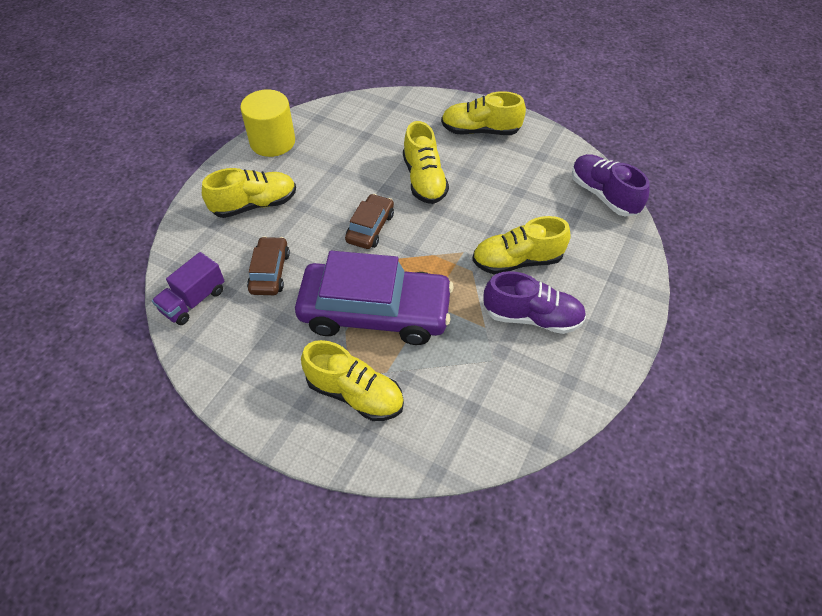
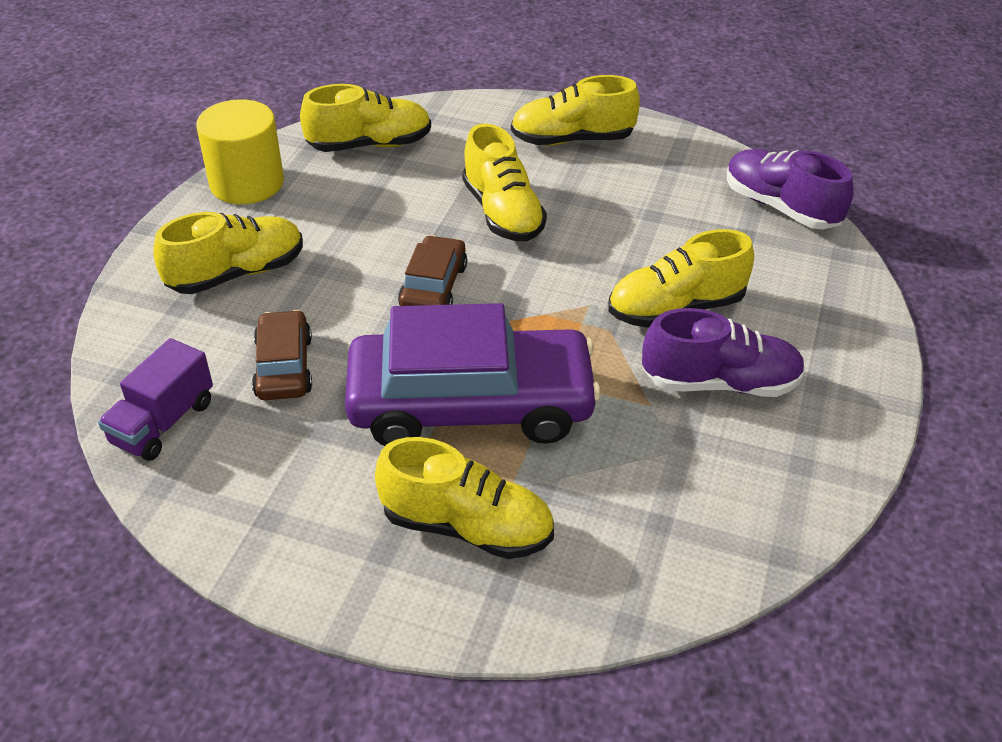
camera: 10 degrees left, 10 degrees down
(352, 121) = (369, 145): none -> yellow shoe

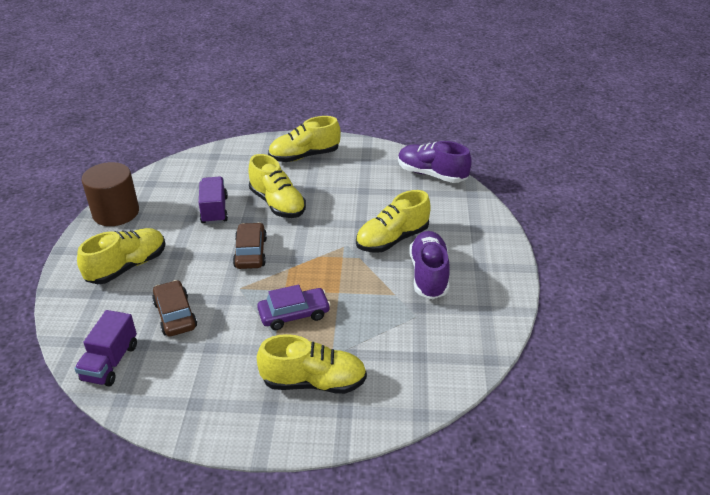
camera: 15 degrees left, 5 degrees down
(247, 183) = (116, 213): yellow cylinder -> brown cylinder
(369, 145) = (185, 178): yellow shoe -> none
(398, 206) = (214, 210): none -> purple truck
(471, 404) = (294, 314): purple car -> purple car, size x0.48
(720, 383) = (429, 275): purple shoe -> purple shoe turned 75 degrees counterclockwise

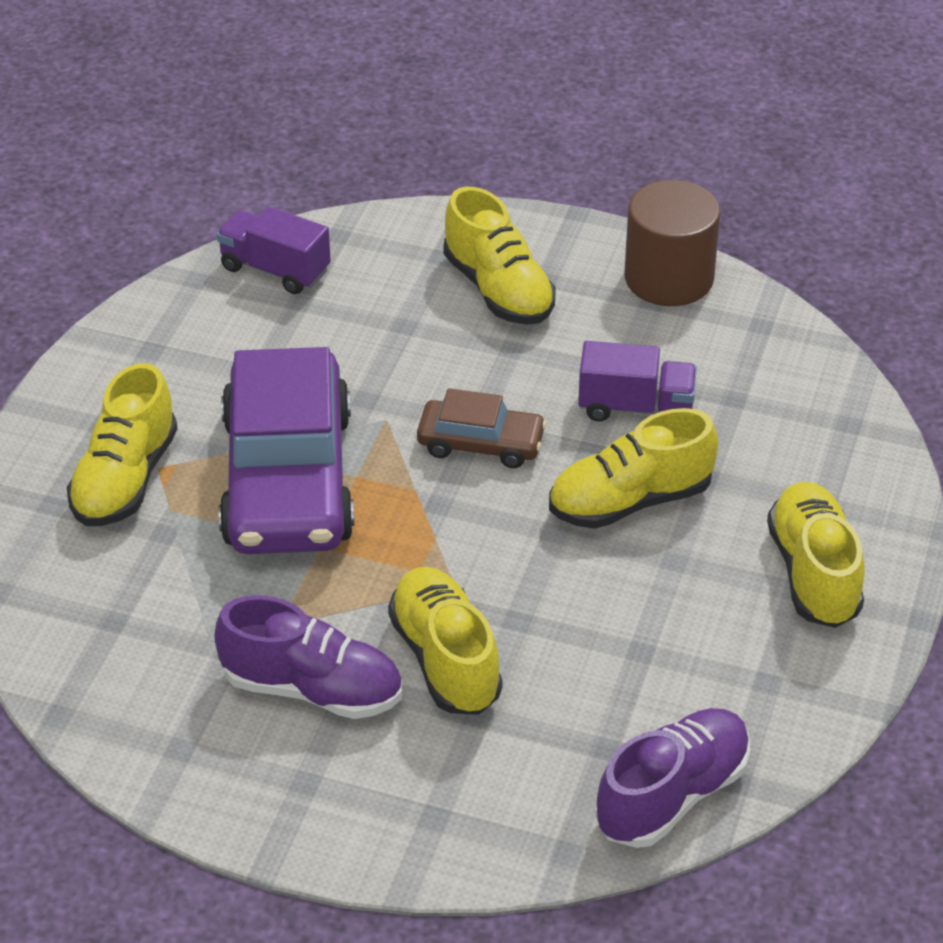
camera: 105 degrees right, 5 degrees up
(175, 315) = (349, 339): brown car -> none
(294, 314) = (288, 479): purple car -> purple car, size x2.07

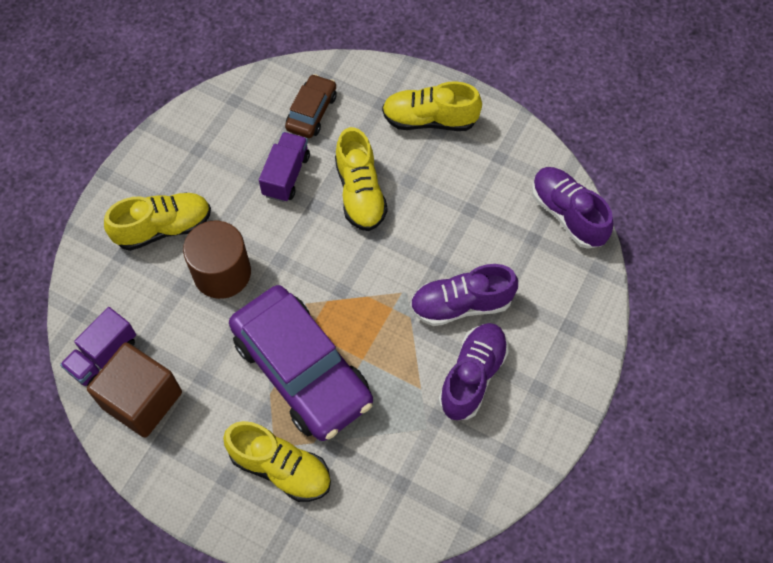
camera: 80 degrees left, 20 degrees up
(213, 319) = (142, 400): none -> brown cube
(288, 479) = (302, 370): purple car -> purple car turned 45 degrees clockwise
(445, 659) = (461, 304): yellow shoe -> purple shoe
(481, 444) = (297, 260): brown car -> brown car (311, 112)
(669, 278) = (180, 136): brown cylinder -> brown cylinder (222, 273)

